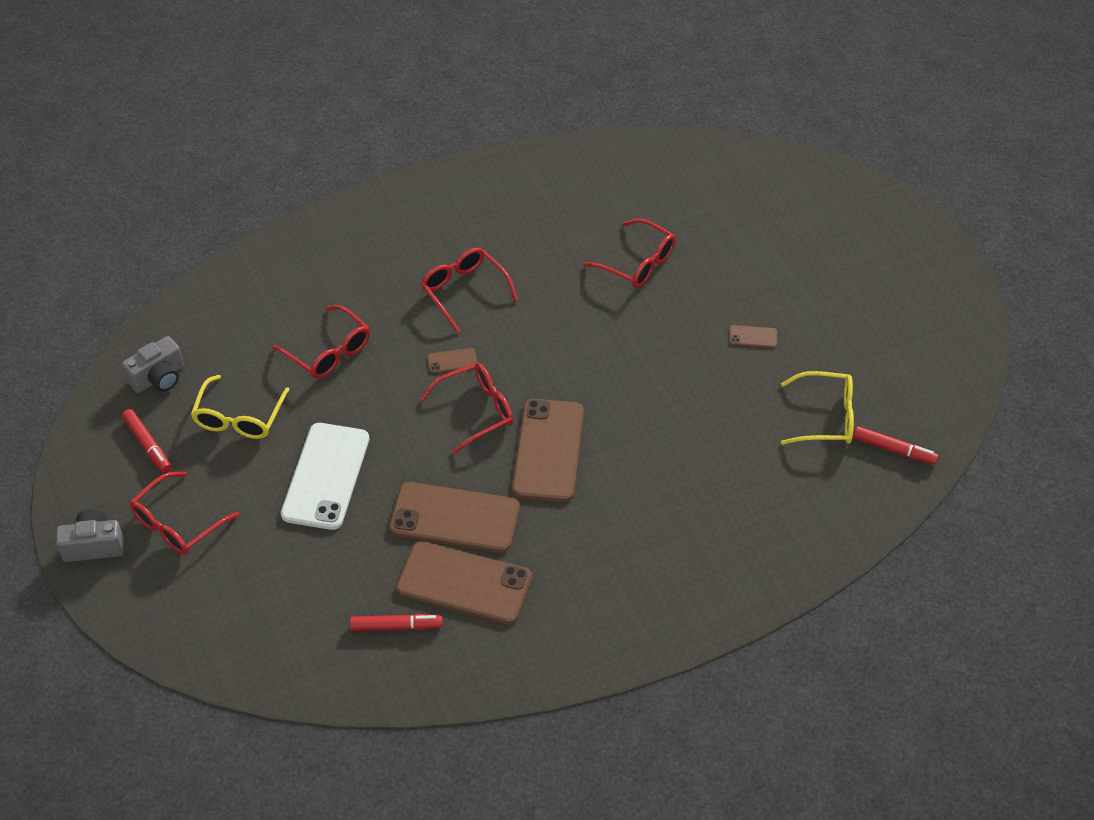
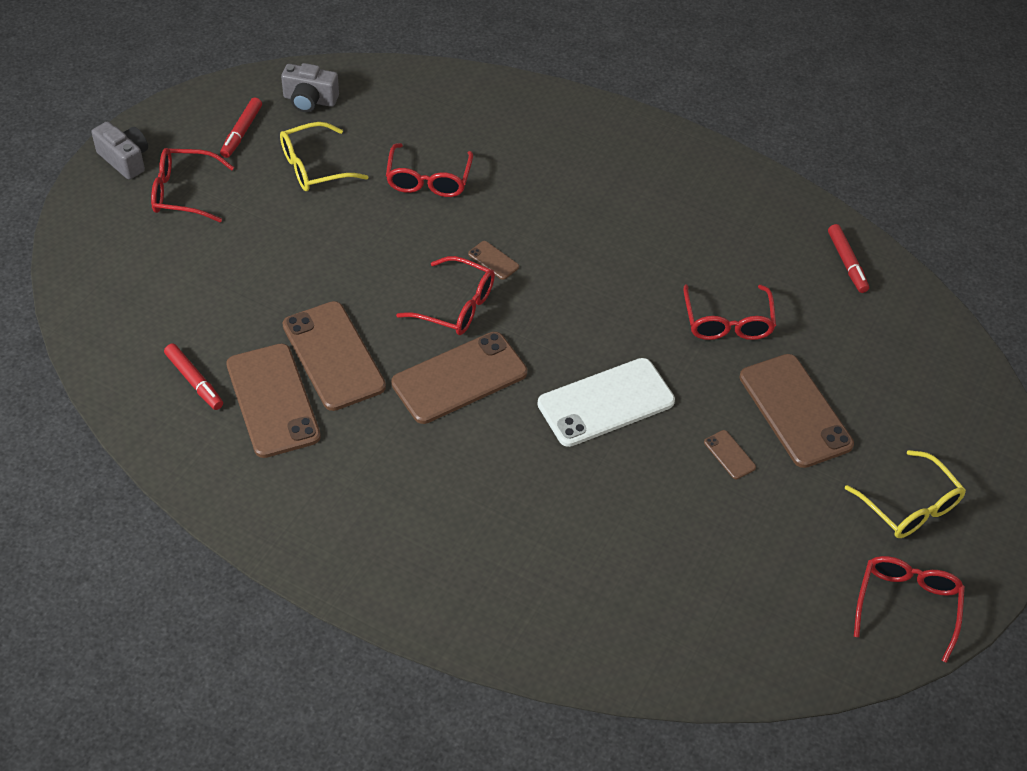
camera: 50 degrees right, 0 degrees up
(325, 476) = (303, 251): white phone -> white phone (605, 402)
(464, 291) = (574, 225): red glasses -> red glasses (907, 605)
(746, 277) = (795, 411): none -> brown phone
(826, 417) = (690, 565): yellow glasses -> yellow glasses (910, 506)
(894, 450) = (704, 644): red marker -> red marker (847, 263)

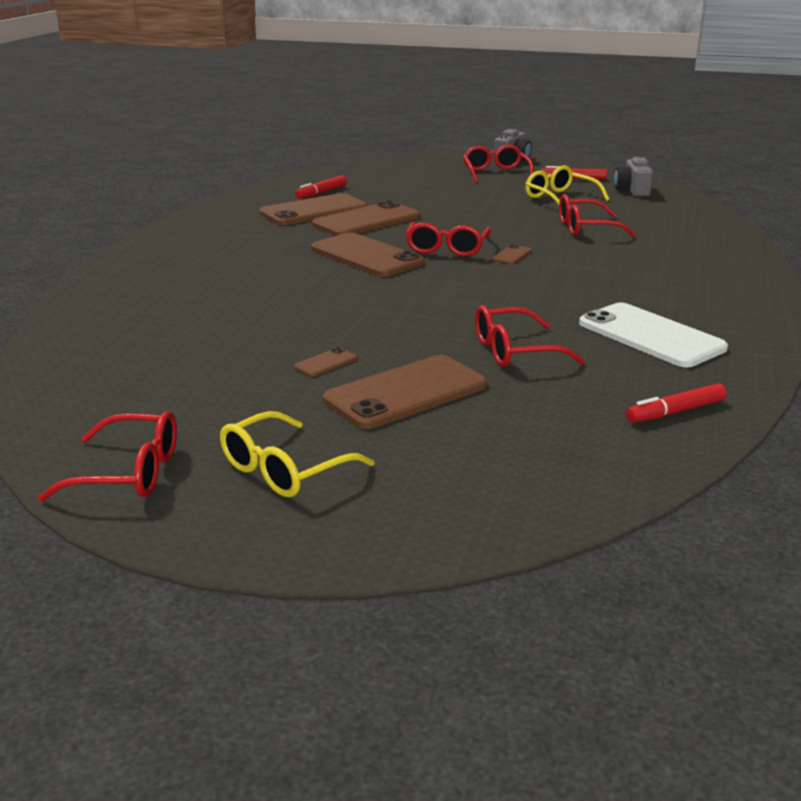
camera: 80 degrees right, 25 degrees down
(605, 402) = (368, 306): white phone -> white phone (651, 336)

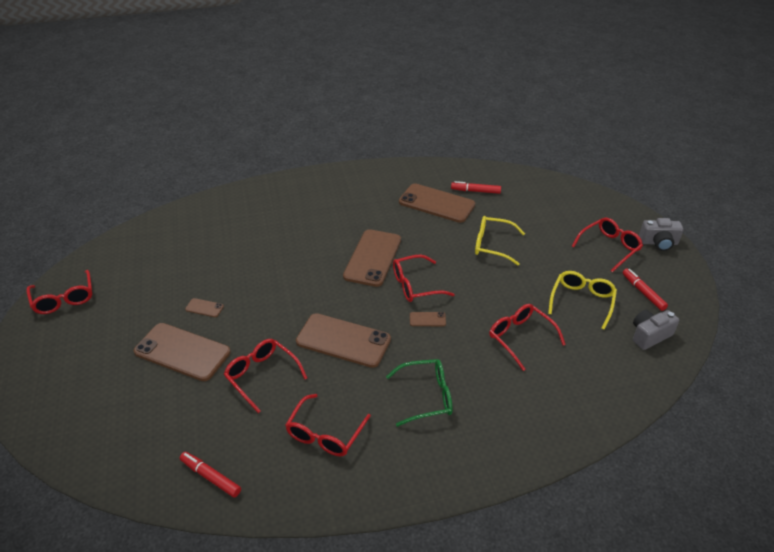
camera: 60 degrees right, 15 degrees up
(284, 470) = (82, 344): yellow glasses -> yellow glasses (492, 245)
(366, 221) = (438, 231): brown phone -> brown phone (343, 340)
(634, 280) = (427, 397): none -> green glasses
(651, 336) = (325, 434): white phone -> red glasses

